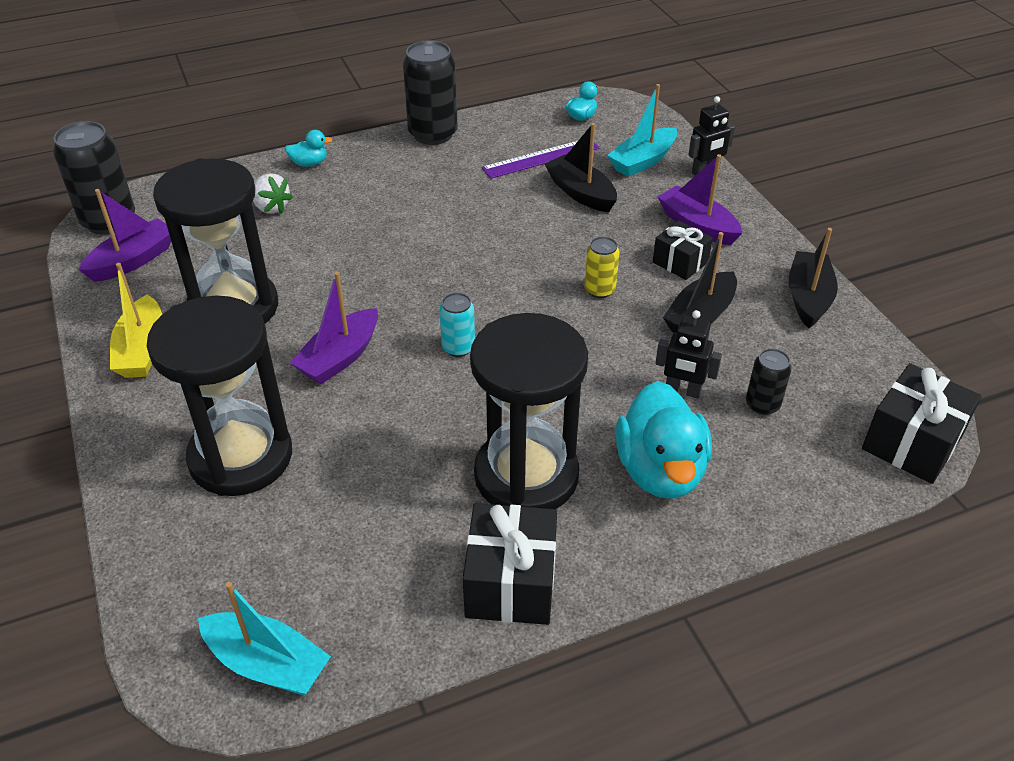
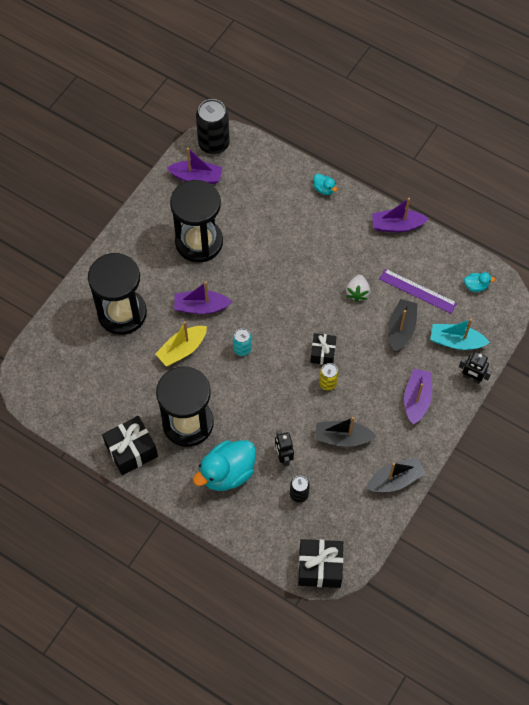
camera: 55 degrees right, 20 degrees up
(142, 350) = (149, 229): yellow boat -> yellow boat (182, 349)
(267, 664) = (44, 394): turquoise boat -> none
(271, 207) = (276, 200): white strawberry -> white strawberry (357, 292)
(433, 134) = (397, 225): black can -> purple boat
(680, 262) = (378, 407): black gift -> black gift (323, 353)

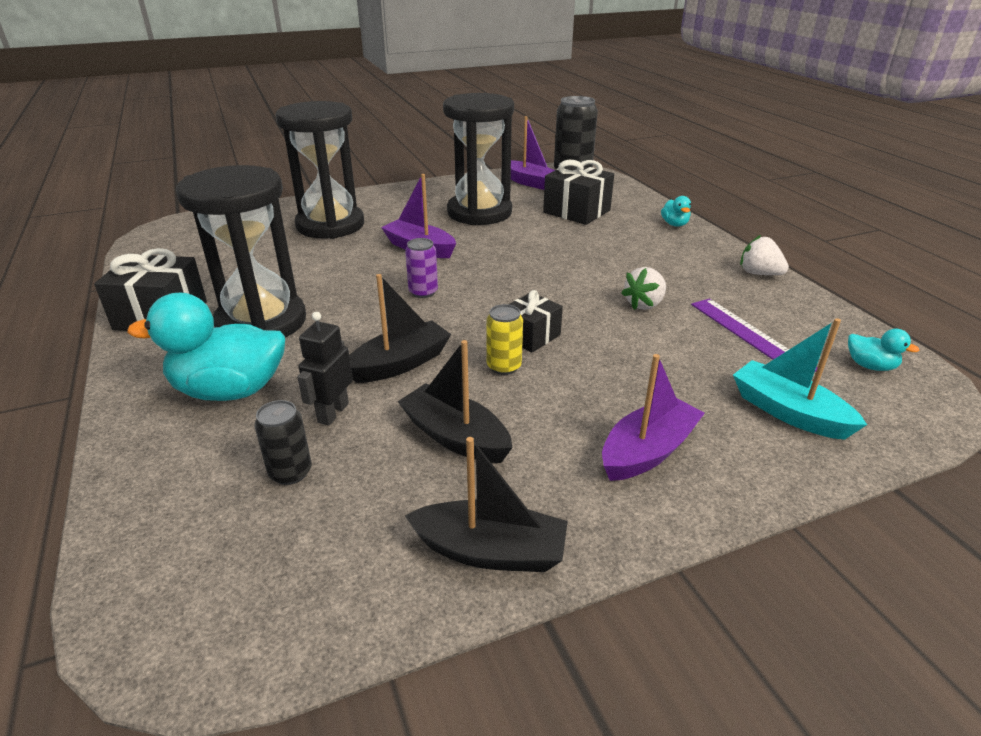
camera: 35 degrees right, 30 degrees down
(182, 349) = (351, 267): yellow boat -> none
(242, 349) = (423, 292): turquoise can -> purple can
(320, 567) = (161, 619): black gift -> black gift (576, 211)
(397, 225) = (759, 274): purple boat -> white strawberry
(401, 329) = (688, 360): black boat -> black boat (400, 364)
(471, 378) = (794, 472): black robot -> none

